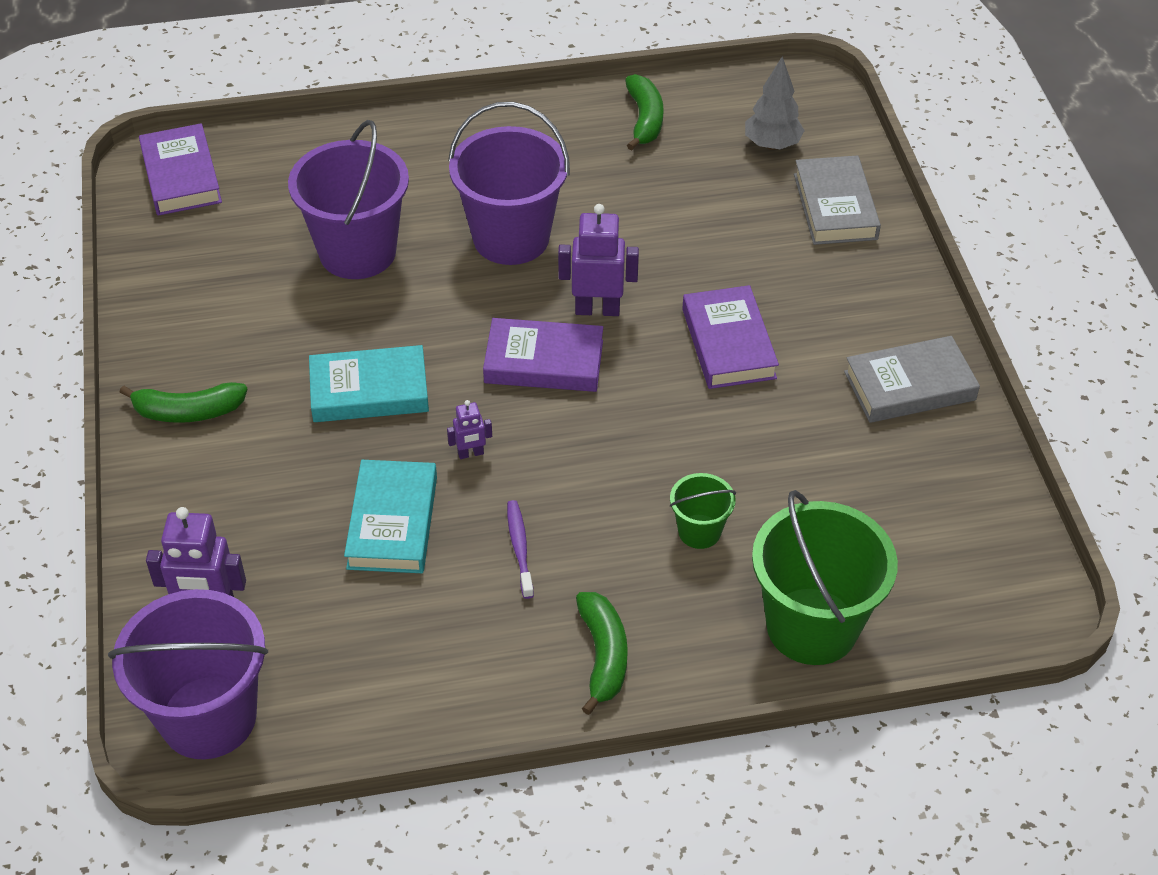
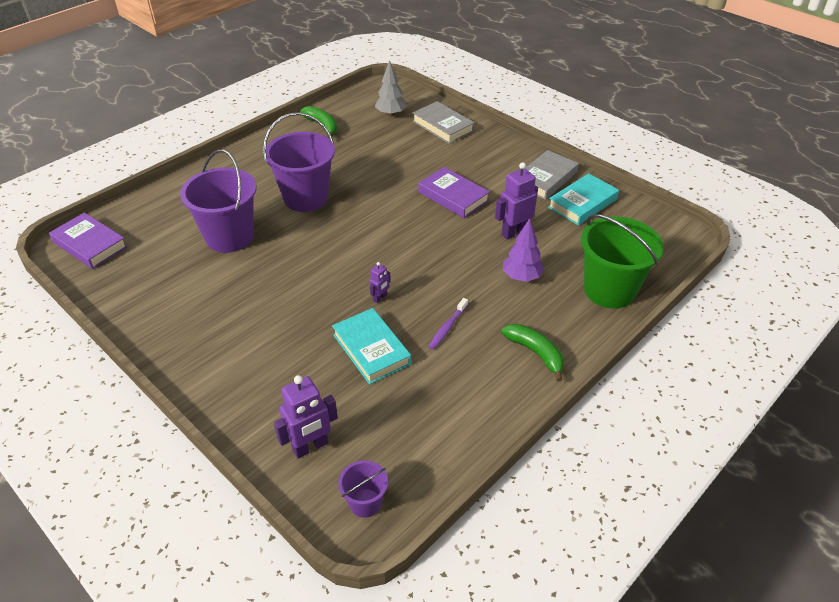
camera: 35 degrees left, 5 degrees down
(188, 411) = (202, 354): green banana -> none
(208, 717) = (365, 503): purple bucket -> purple bucket, size x0.49
(369, 390) = (298, 295): turquoise book -> turquoise book (582, 203)
(519, 548) = (447, 327): purple toothbrush -> purple toothbrush turned 105 degrees counterclockwise
(544, 361) = (375, 242): purple book -> none
(597, 309) = (379, 209): purple robot -> purple robot (514, 232)
(699, 531) = (521, 277): green bucket -> purple tree

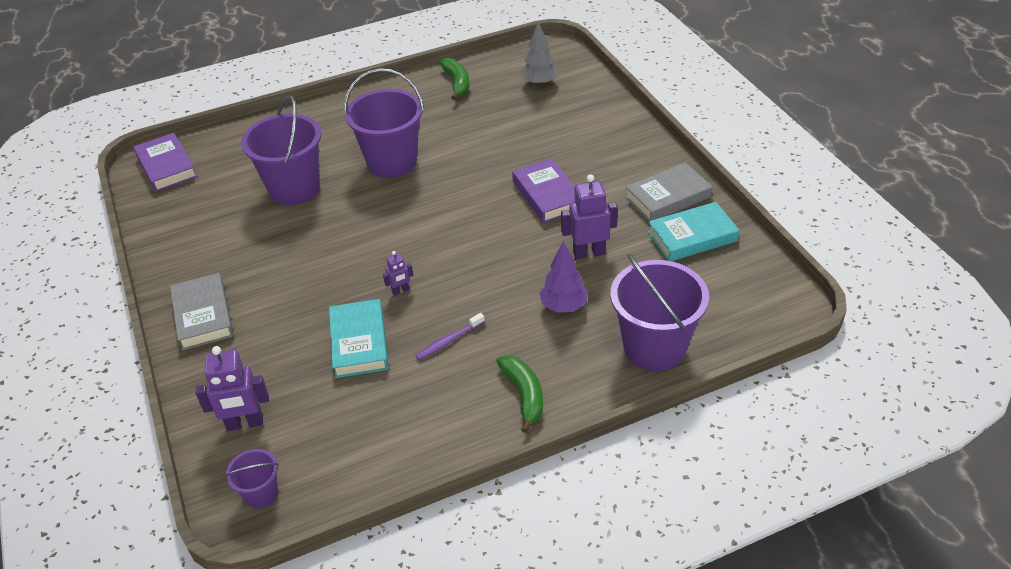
camera: 25 degrees right, 0 degrees up
(443, 126) = (588, 109): grey book -> grey book (203, 315)
(609, 290) = (654, 347): green bucket -> purple bucket

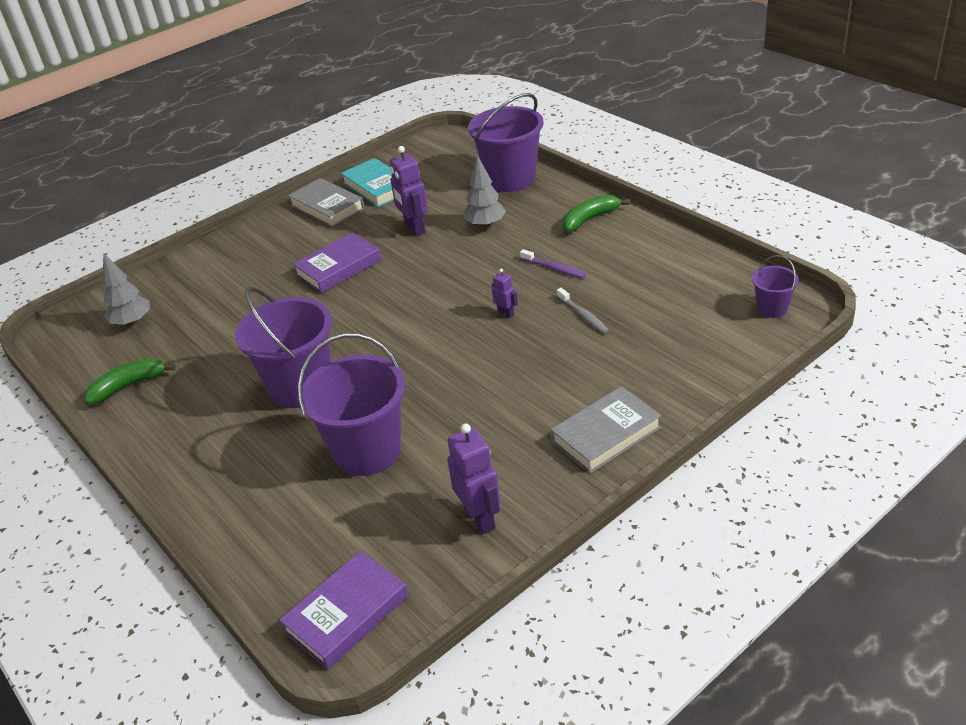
camera: 105 degrees left, 5 degrees down
(245, 423) = (714, 346): purple robot -> purple robot (480, 518)
(359, 342) = (583, 315): turquoise book -> grey toothbrush
(563, 306) = (485, 225): purple tree -> grey tree

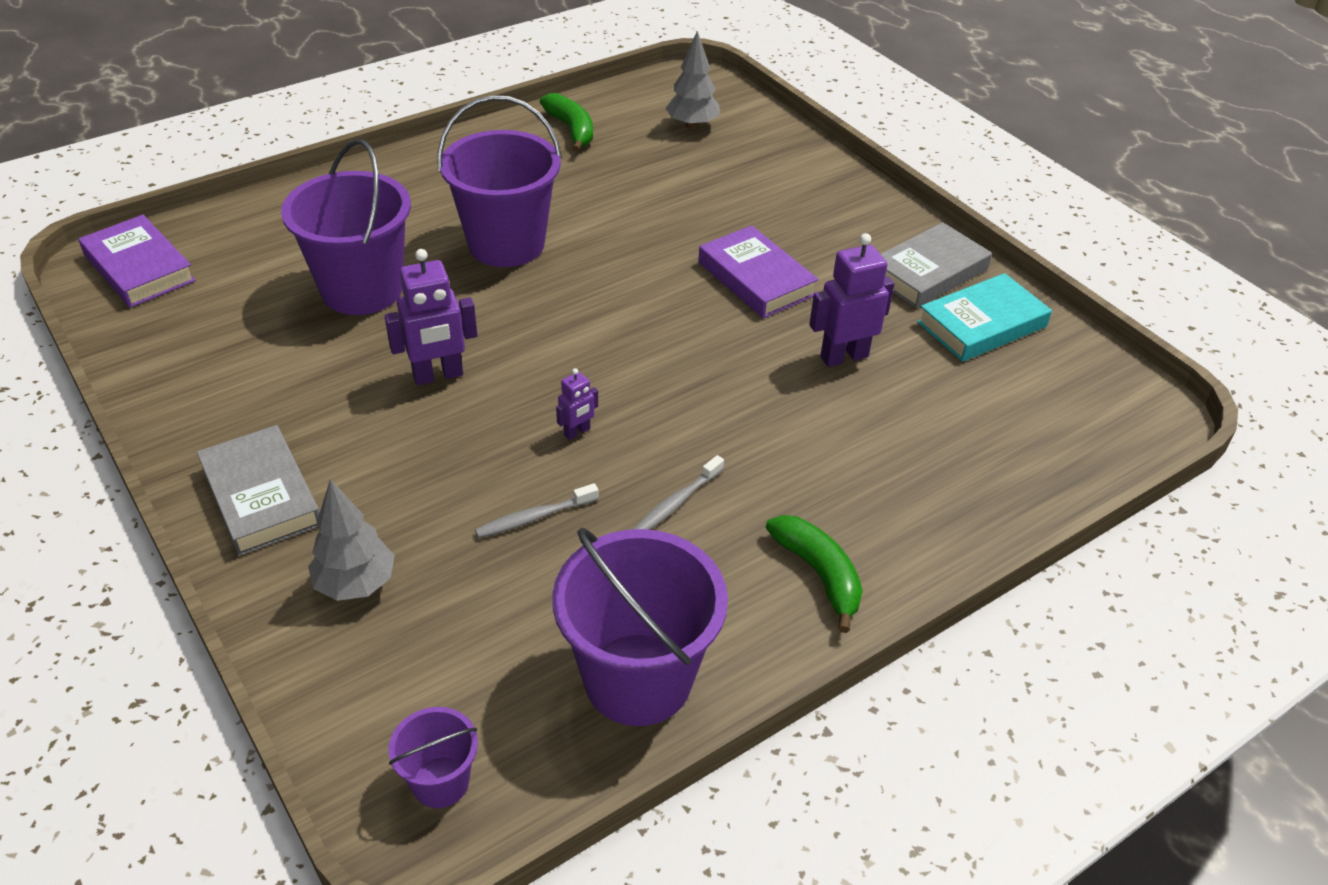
camera: 90 degrees right, 5 degrees up
(480, 518) = (197, 367): purple robot -> purple robot (438, 375)
(485, 225) = (833, 436): grey tree -> grey tree (356, 584)
(510, 179) = (986, 486): purple bucket -> purple bucket (638, 679)
(554, 268) = (677, 502): purple toothbrush -> grey toothbrush

